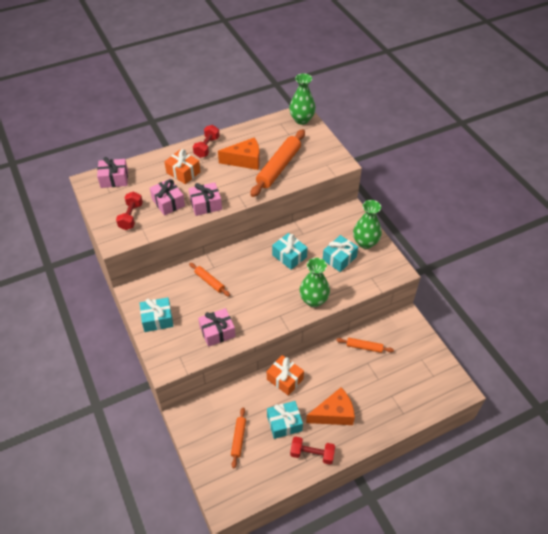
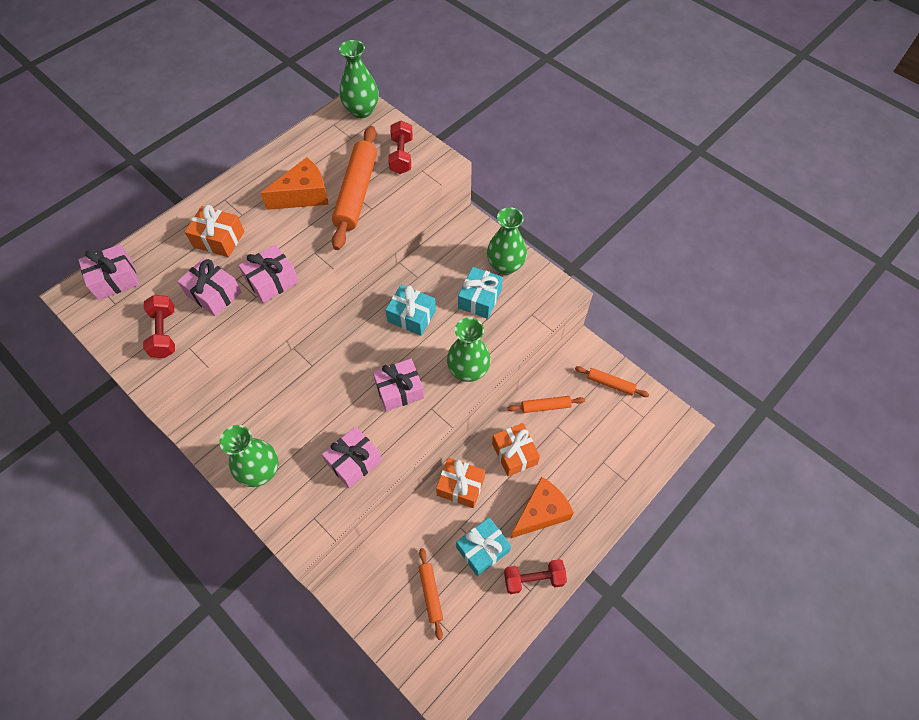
camera: 20 degrees left, 10 degrees up
(157, 319) = (260, 471): turquoise gift -> green vase
(207, 147) = (239, 189): red dumbbell -> red dumbbell (401, 156)
(209, 282) = (314, 389): orange rolling pin -> orange rolling pin (610, 384)
(263, 298) = (399, 390): none -> pink gift
(330, 370) = (514, 453): none -> orange gift

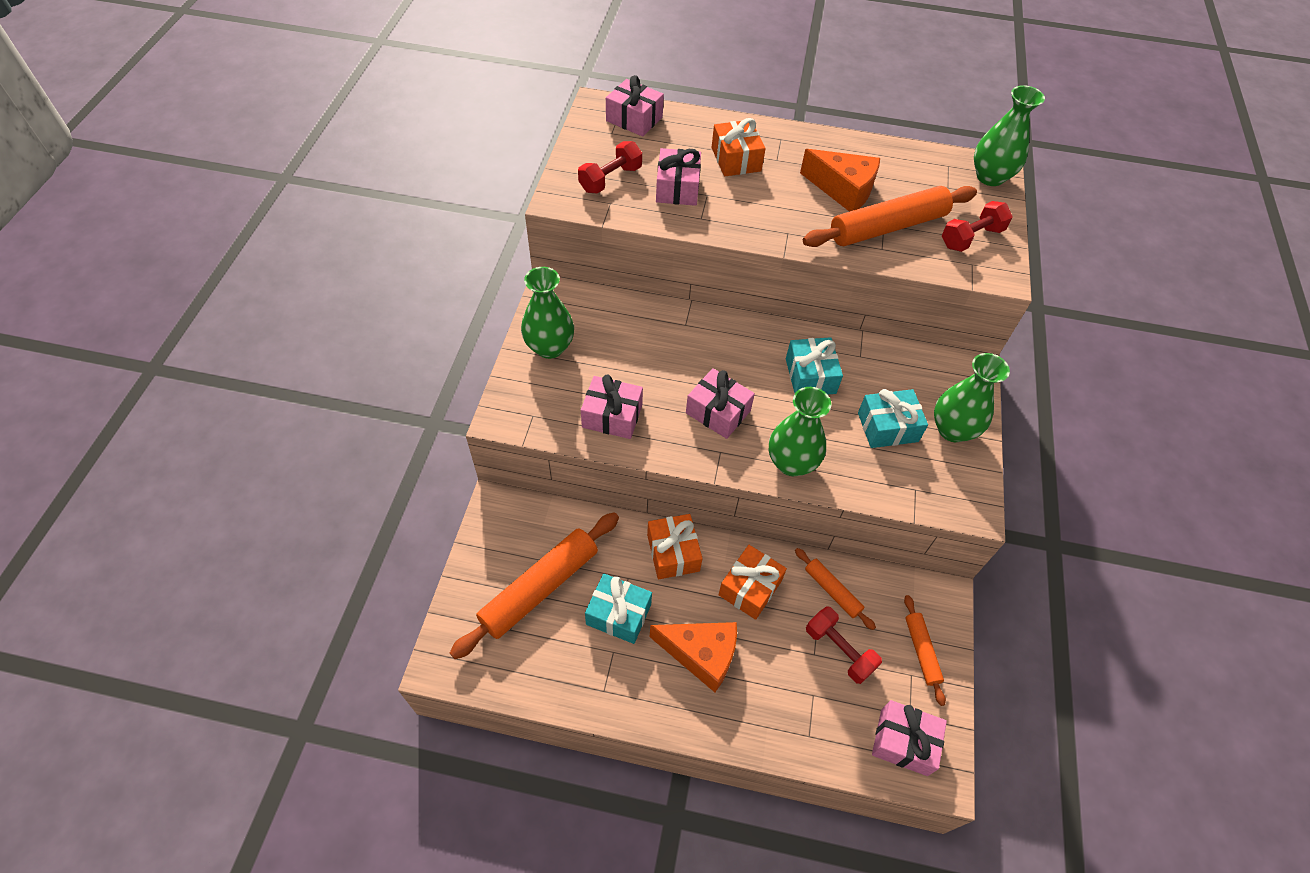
camera: 55 degrees right, 5 degrees down
(272, 281) = (728, 220): pink gift -> pink gift (903, 742)
(430, 593) = (539, 588): orange rolling pin -> orange rolling pin, size x1.95
(533, 579) = (619, 688): red dumbbell -> red dumbbell (839, 650)

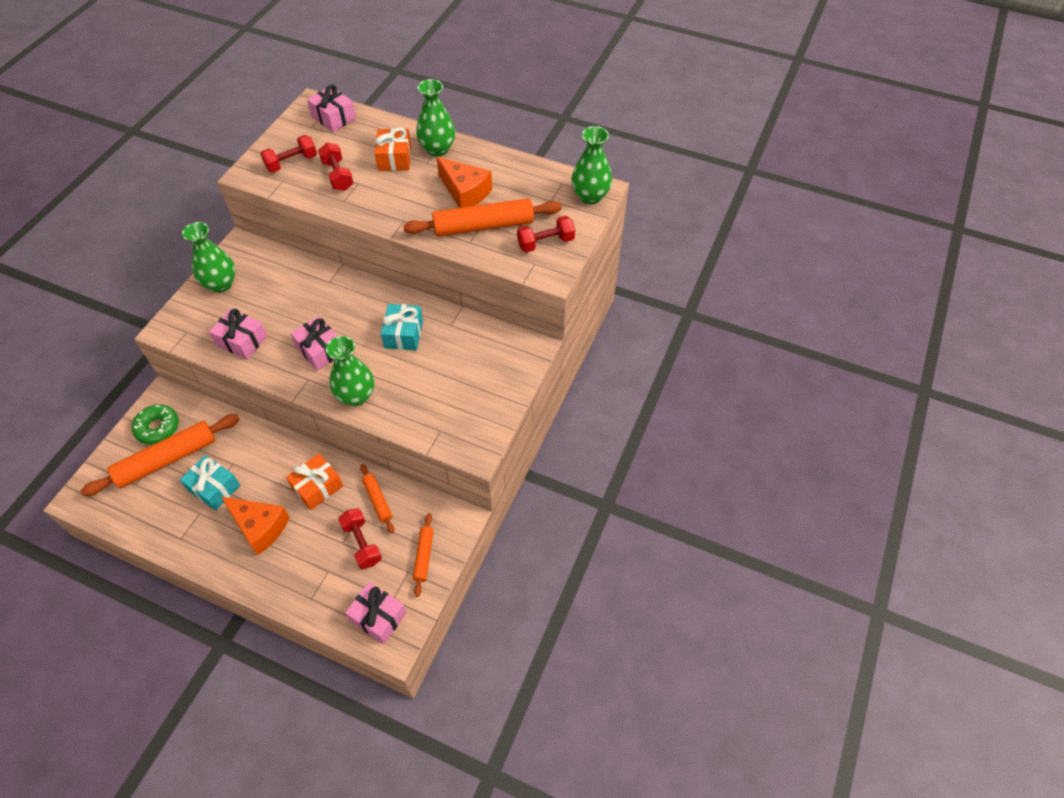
camera: 15 degrees right, 0 degrees up
(509, 548) = (158, 428): none -> green donut
(673, 553) = (273, 452): orange gift -> none
(677, 188) = (338, 175): pink gift -> red dumbbell
(887, 427) = (443, 381): turquoise gift -> none
(952, 429) = (493, 391): green vase -> green vase (437, 149)

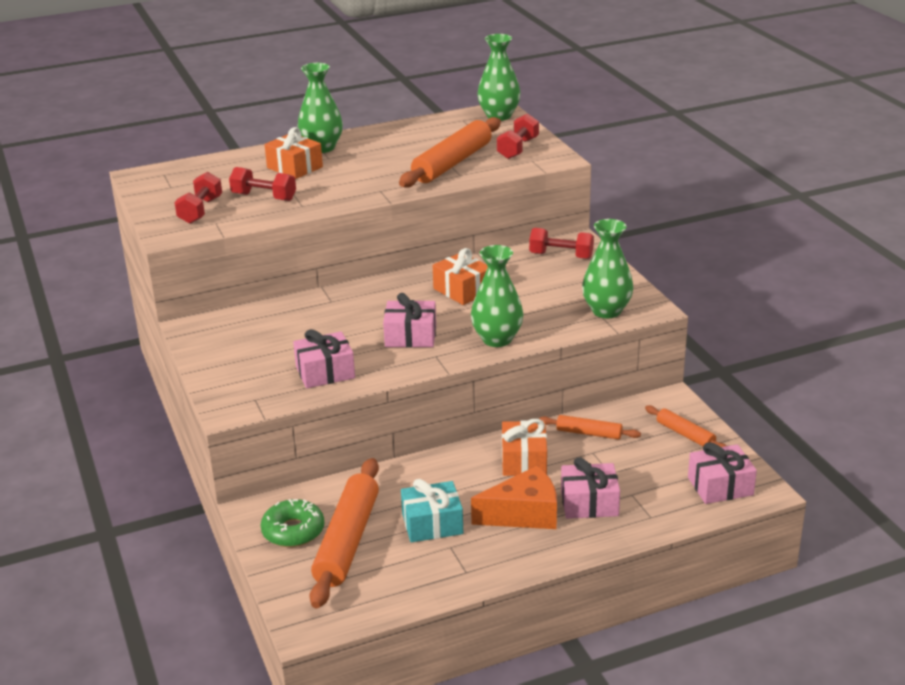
camera: 45 degrees left, 25 degrees down
(221, 284) = (226, 357): green vase -> green vase (606, 311)
(333, 118) = (181, 173): pink gift -> pink gift (589, 503)
(362, 543) = (626, 462): red dumbbell -> red dumbbell (561, 256)
(404, 334) = (462, 290): turquoise gift -> orange gift
(465, 192) = (398, 156): orange cheese -> none

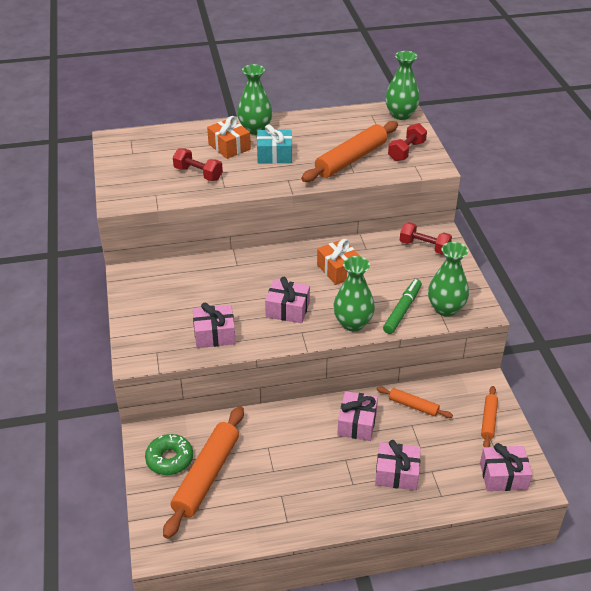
camera: 10 degrees right, 10 degrees up
(200, 211) = (147, 181): red dumbbell -> none
(432, 524) = (273, 471): turquoise gift -> turquoise gift (274, 155)
(524, 460) = (357, 423): orange gift -> pink gift
(524, 514) = (344, 475): orange cheese -> none
(554, 319) = (402, 310): none -> green marker
(685, 434) = (488, 420): orange rolling pin -> orange rolling pin turned 45 degrees clockwise

